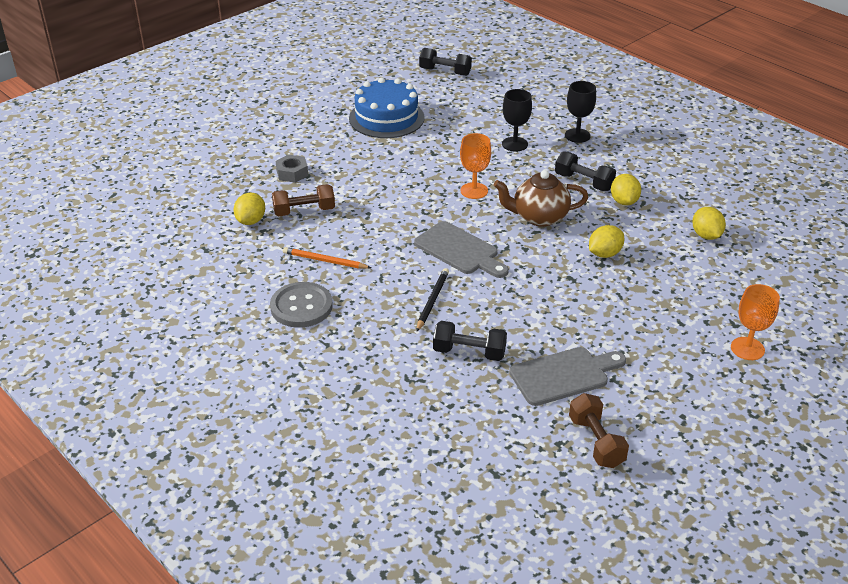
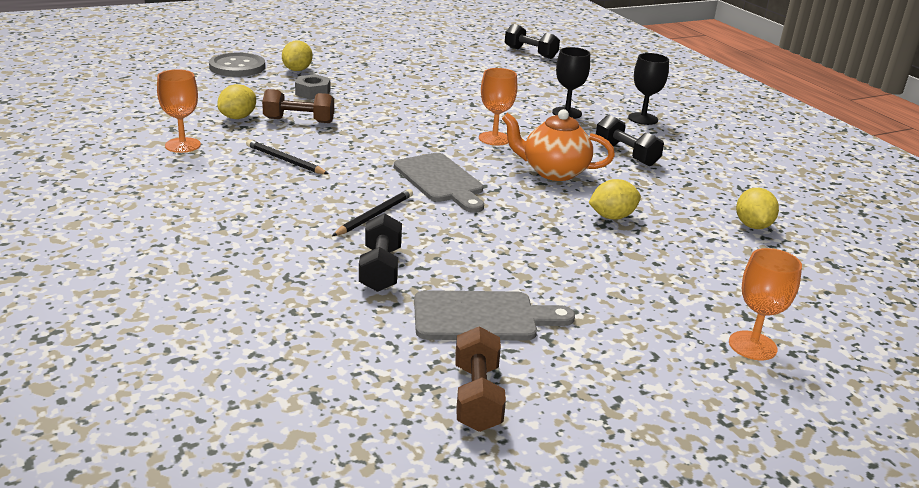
camera: 15 degrees right, 10 degrees down
(230, 266) = (183, 145): none -> orange goblet
(301, 306) = (225, 190): grey button -> grey button (237, 67)
(325, 261) = (285, 160): orange pencil -> black pencil
(386, 118) = (444, 72): blue cake -> none
(469, 352) = (380, 269): black dumbbell -> black dumbbell turned 60 degrees clockwise
(539, 217) = (553, 172): brown teapot -> orange teapot
(624, 201) = (664, 178): yellow lemon -> yellow lemon (297, 70)

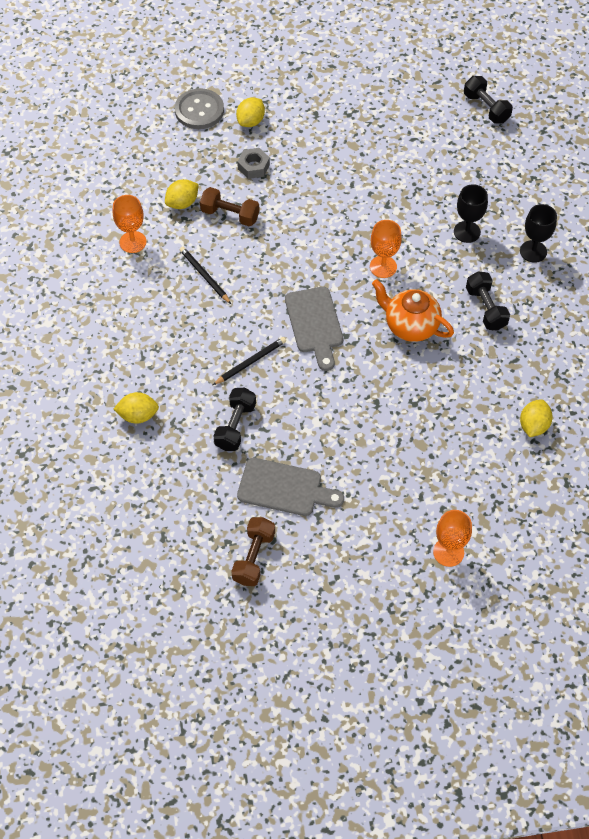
camera: 20 degrees right, 30 degrees up
(612, 217) = (427, 394): yellow lemon -> yellow lemon (138, 415)

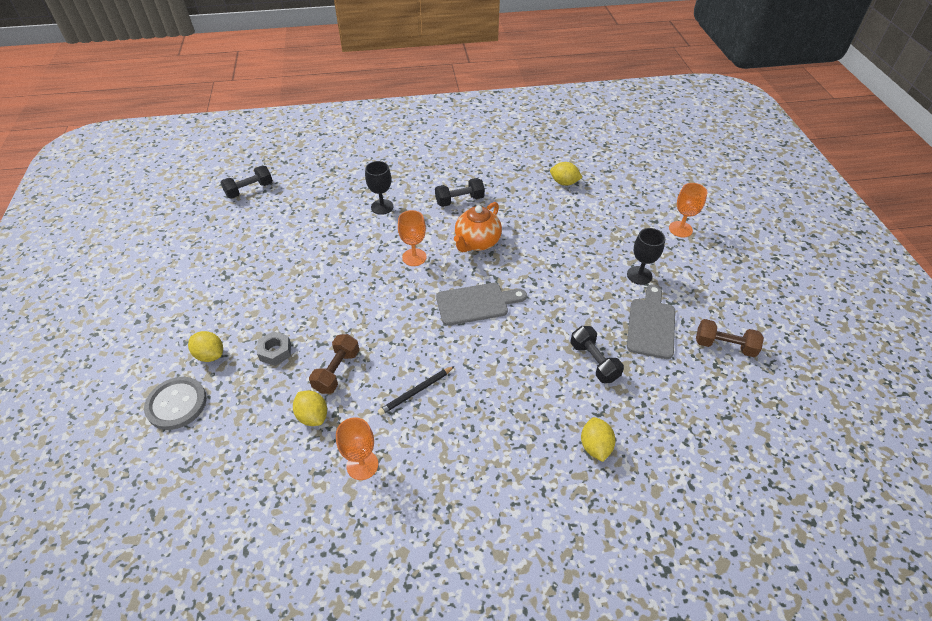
camera: 90 degrees left, 10 degrees down
(235, 426) = (594, 361): black dumbbell -> black dumbbell turned 45 degrees clockwise
(250, 362) = (521, 351): black pencil -> none
(533, 251) = (406, 174): black goblet -> black goblet (639, 275)

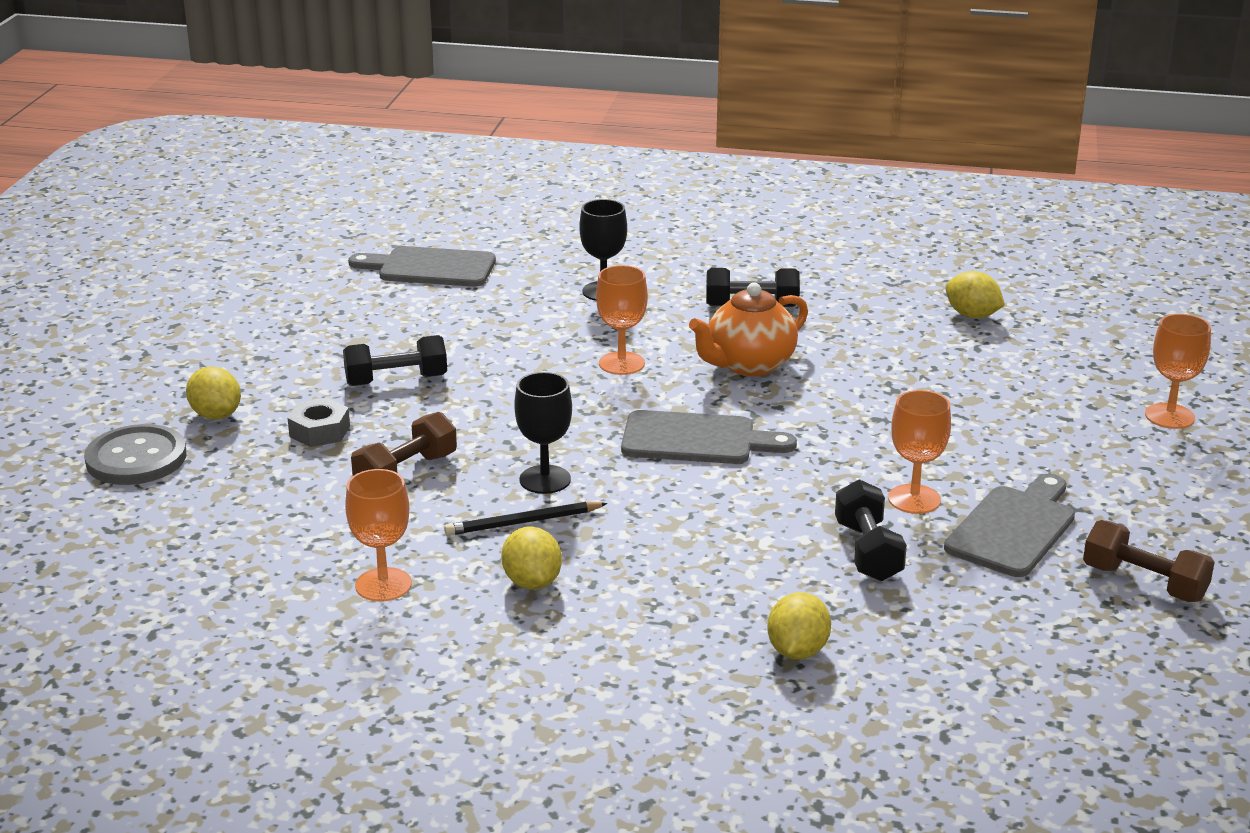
camera: 20 degrees right, 20 degrees down
(249, 190) = (386, 234): black dumbbell -> black dumbbell (396, 380)
(284, 210) = (430, 268): none -> grey cutting board
(313, 416) = (337, 514): yellow lemon -> yellow lemon (532, 582)
(597, 317) = (914, 499): none -> orange goblet
(639, 275) = (1037, 461): black goblet -> black goblet (545, 480)

